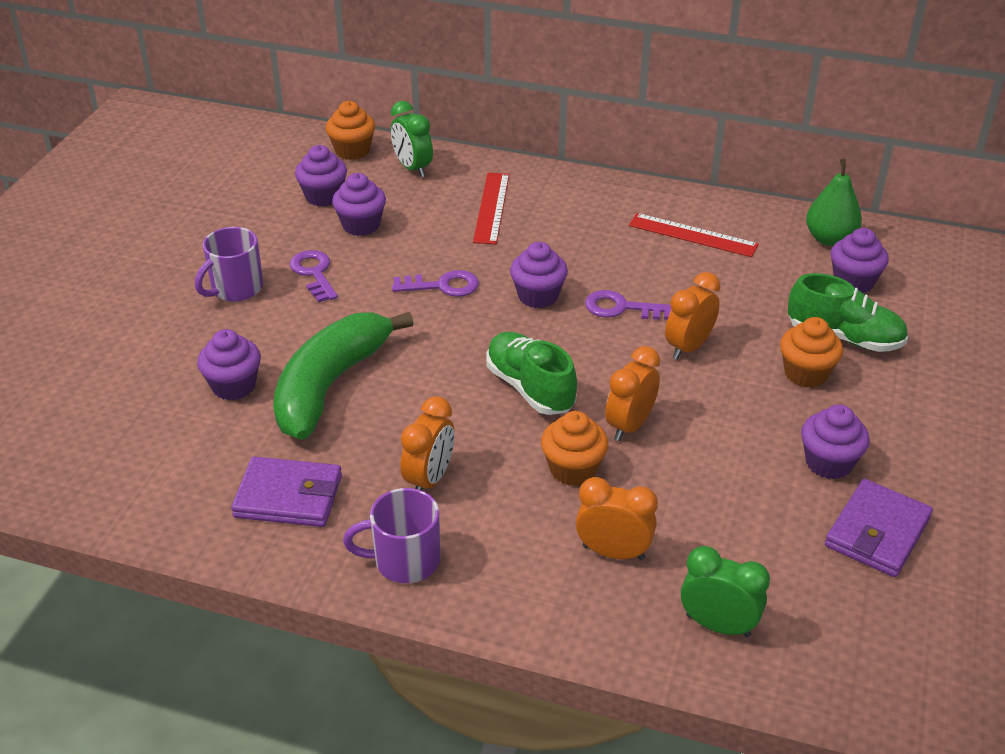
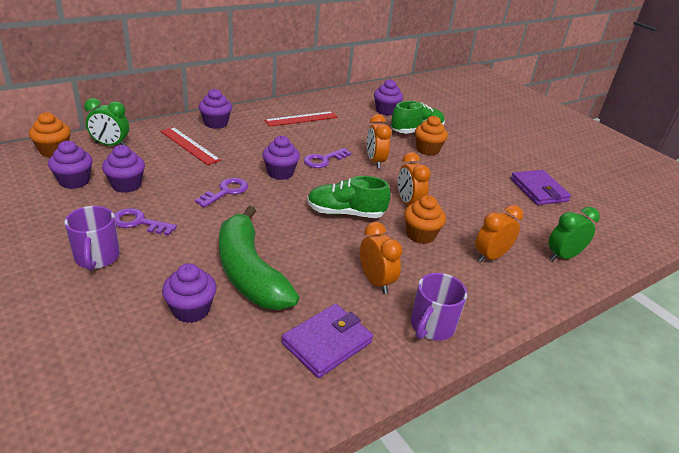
camera: 55 degrees left, 5 degrees down
(828, 463) = (487, 176): purple cupcake -> purple cupcake (216, 123)
(829, 239) = (352, 99): green pear -> none

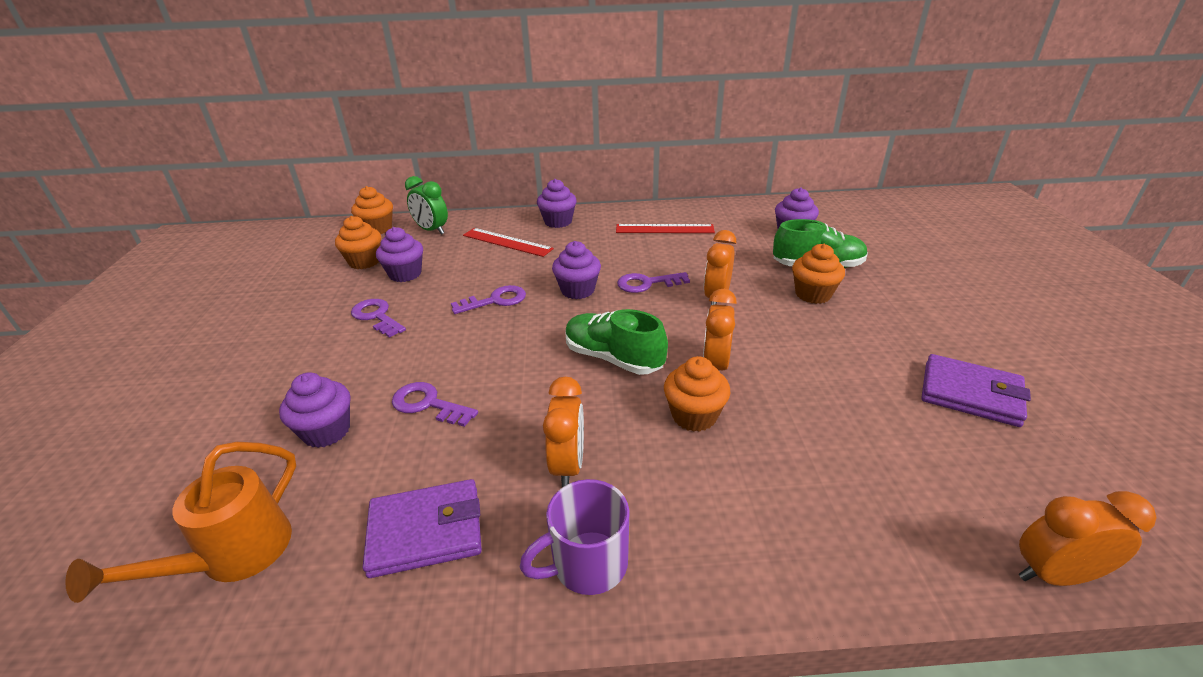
camera: 35 degrees right, 0 degrees up
(74, 181) = (364, 261): purple cupcake -> orange cupcake
(97, 257) = (304, 345): purple mug -> none
(189, 145) = (507, 242): red ruler -> red ruler turned 45 degrees counterclockwise
(212, 402) = (233, 556): none -> orange watering can
(249, 272) = (428, 404): green banana -> purple key
(490, 256) = (783, 482): orange clock -> orange clock (1054, 575)
(538, 190) = (970, 394): purple wallet -> purple wallet turned 75 degrees counterclockwise
(563, 256) = (930, 525): green clock -> none

